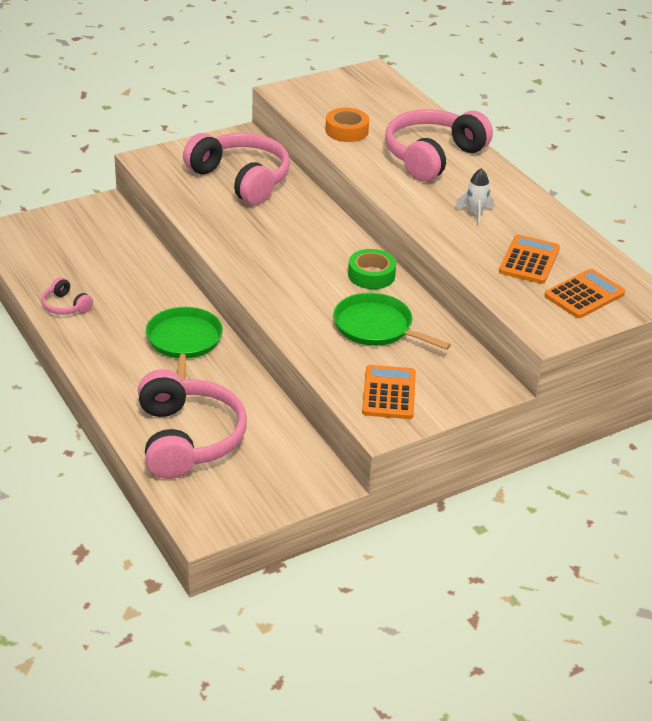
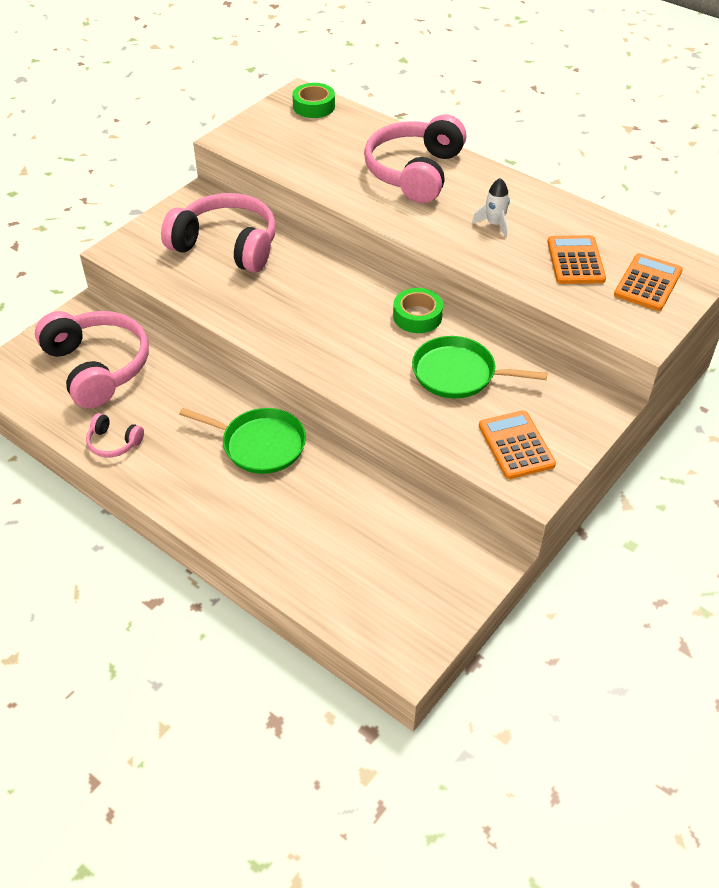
camera: 20 degrees left, 10 degrees up
(184, 341) = (260, 444): green pan -> green pan turned 135 degrees clockwise
(188, 439) = (330, 558): pink headphones -> pink headphones (97, 367)
(346, 131) = (316, 166): orange tape -> none
(378, 84) = (314, 106): none -> green tape

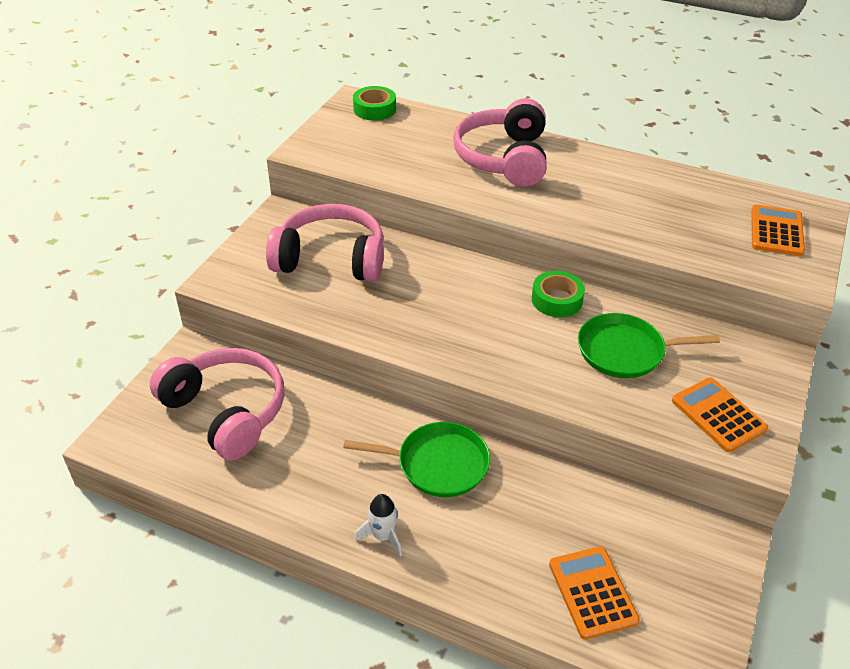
camera: 15 degrees left, 5 degrees down
(113, 443) = (277, 494): pink headphones -> none
(494, 224) = (605, 197): white rocket -> white rocket (383, 536)
(575, 261) = (699, 220): orange calculator -> orange calculator (592, 592)

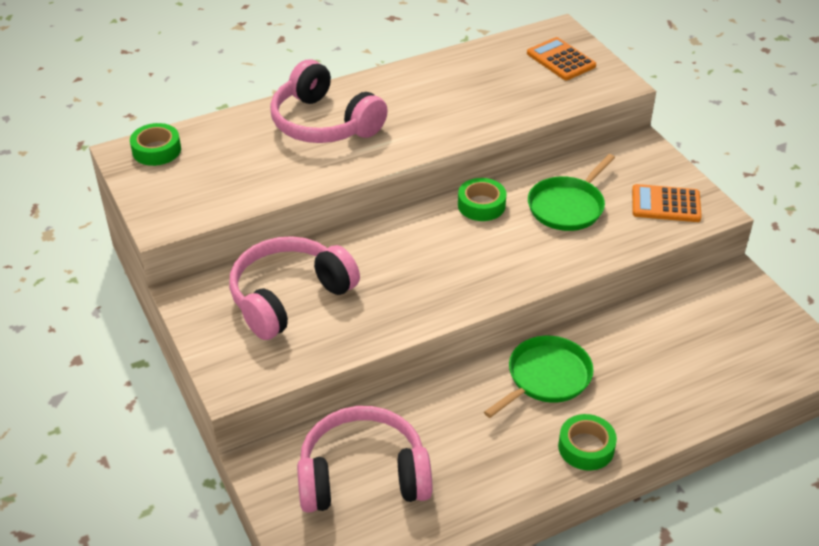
camera: 50 degrees left, 0 degrees up
(383, 536) = (586, 447): white rocket -> green tape
(592, 592) = (725, 367): orange calculator -> none

